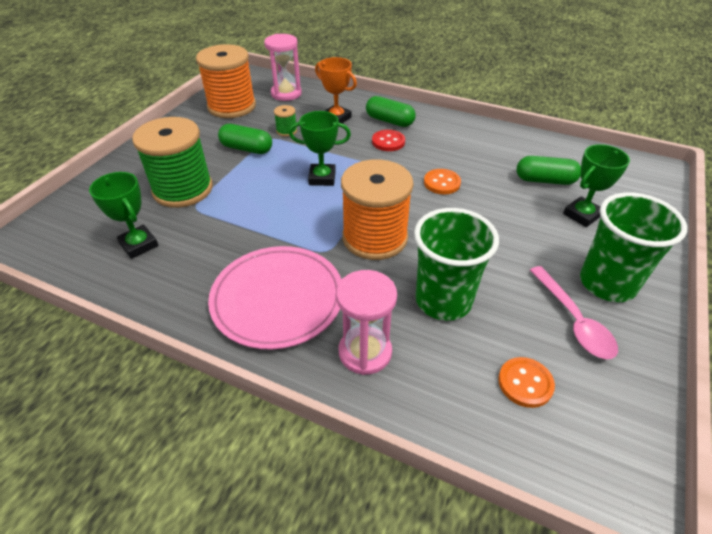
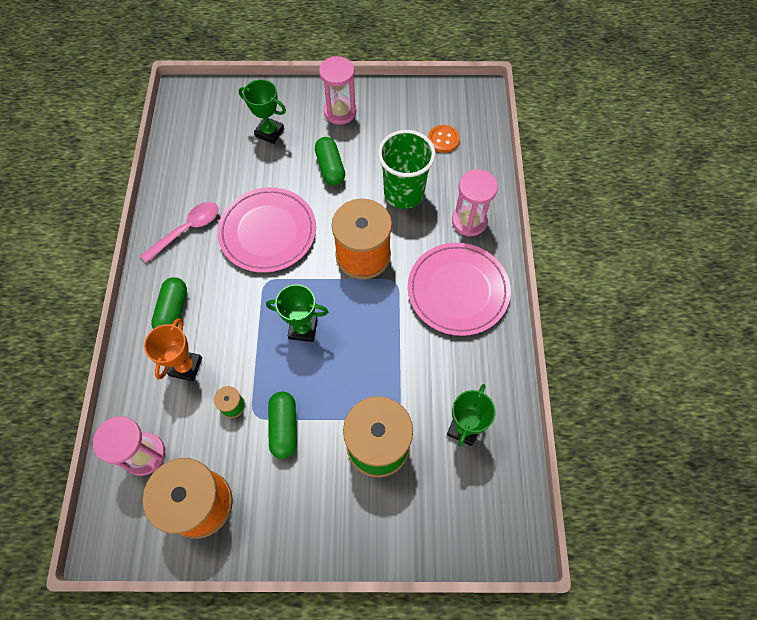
camera: 115 degrees left, 20 degrees up
(322, 178) = (303, 329): green trophy -> green trophy turned 60 degrees counterclockwise
(388, 142) = (216, 297): red button -> none
(442, 183) = (268, 232): orange button -> pink plate
(545, 180) = (231, 161): green capsule -> green capsule (330, 168)
(573, 320) = (382, 125): pink spoon -> pink spoon (187, 230)
(607, 284) = (340, 112): green cup -> pink hourglass

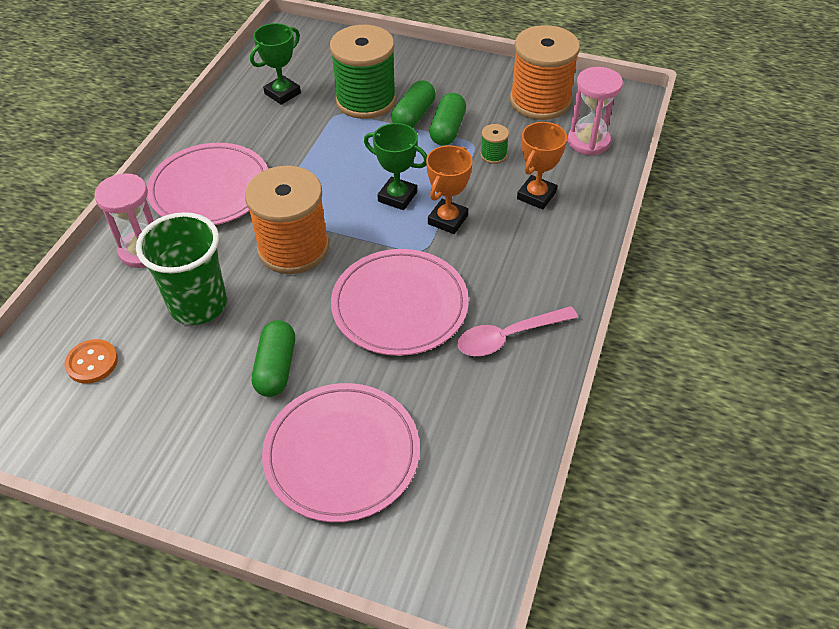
camera: 160 degrees left, 15 degrees down
(173, 311) = (542, 249): green capsule -> green capsule (414, 116)
(254, 317) = (448, 220): none -> orange trophy
(269, 132) = (342, 454): green trophy -> pink plate
(340, 112) = (212, 457): pink hourglass -> none

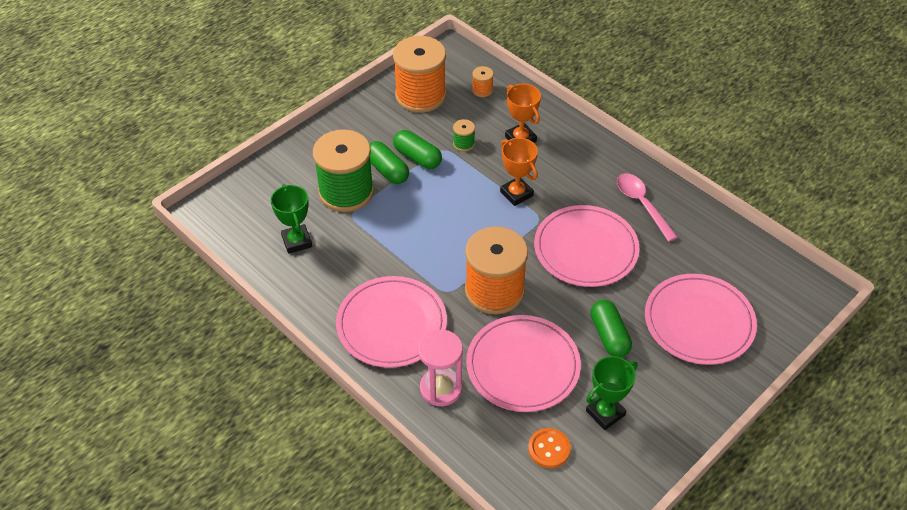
camera: 65 degrees left, 0 degrees up
(198, 305) = (523, 366): green cup -> pink plate
(276, 368) = (609, 335): green capsule -> green capsule turned 45 degrees clockwise
(397, 197) = (475, 212): green trophy -> green trophy (605, 413)
(508, 337) = (642, 204): pink spoon -> pink spoon turned 150 degrees clockwise
(588, 141) = (482, 90): pink hourglass -> orange spool

